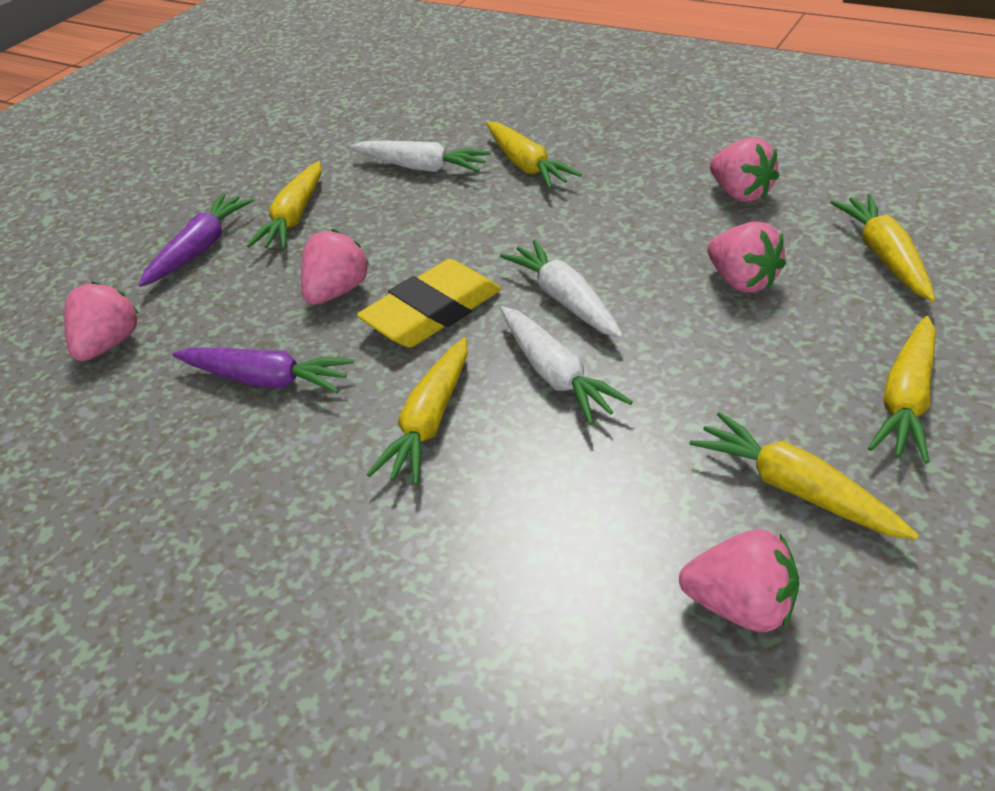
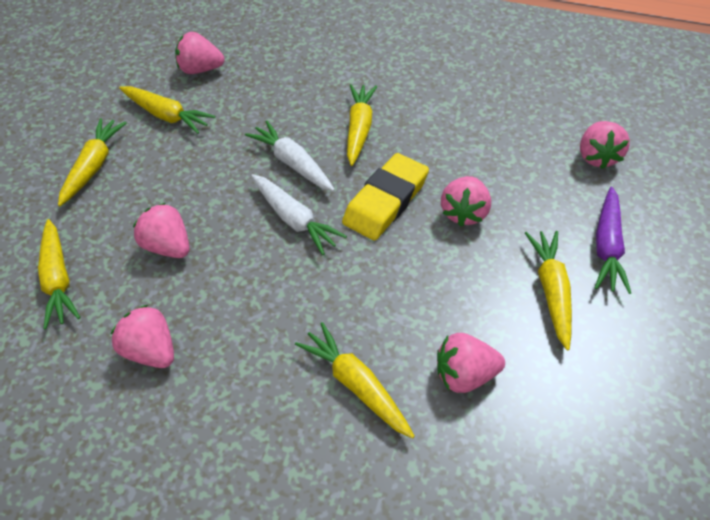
camera: 165 degrees right, 10 degrees up
(266, 380) = (470, 143): purple carrot -> none
(421, 167) = (465, 375): white carrot -> pink strawberry

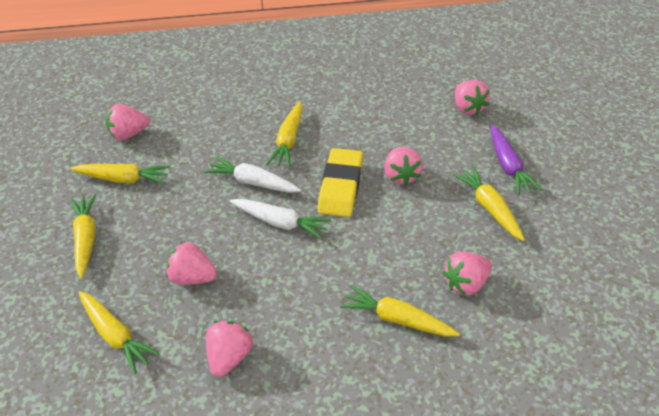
camera: 25 degrees left, 5 degrees down
(151, 351) = (229, 357): pink strawberry -> pink strawberry turned 90 degrees clockwise
(359, 129) = (288, 141): yellow carrot -> yellow carrot turned 150 degrees counterclockwise

